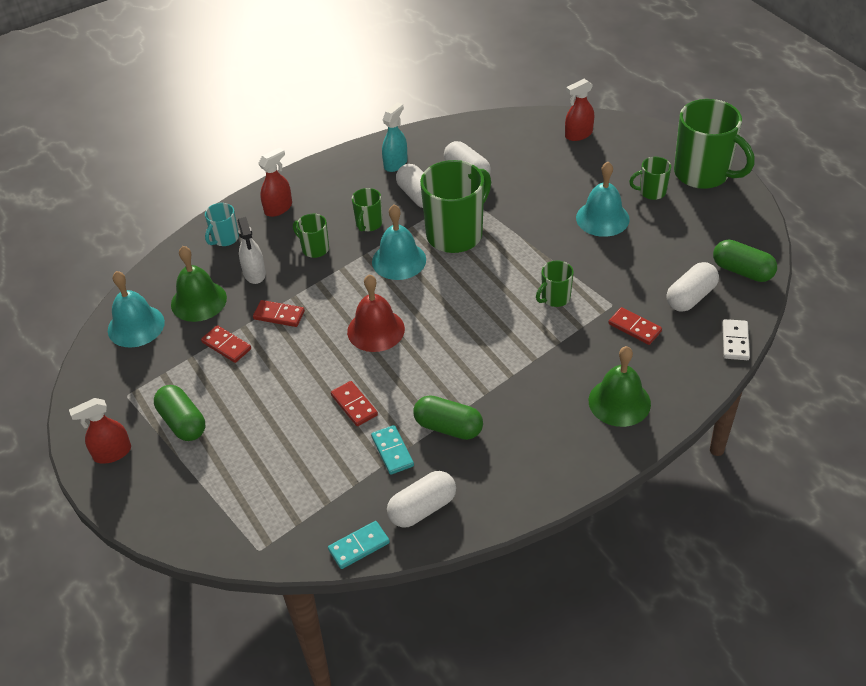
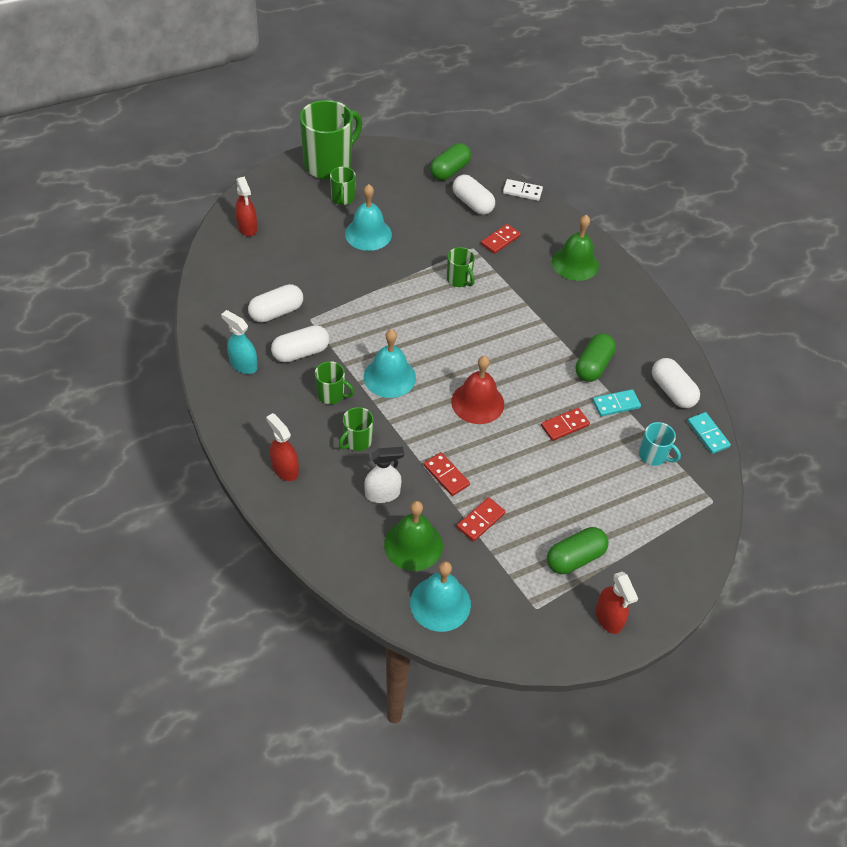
camera: 90 degrees left, 5 degrees up
(225, 238) = (321, 519): turquoise mug -> turquoise mug (653, 455)
(279, 315) = (446, 475): red domino -> red domino turned 60 degrees counterclockwise
(456, 234) = (364, 332): green mug -> none

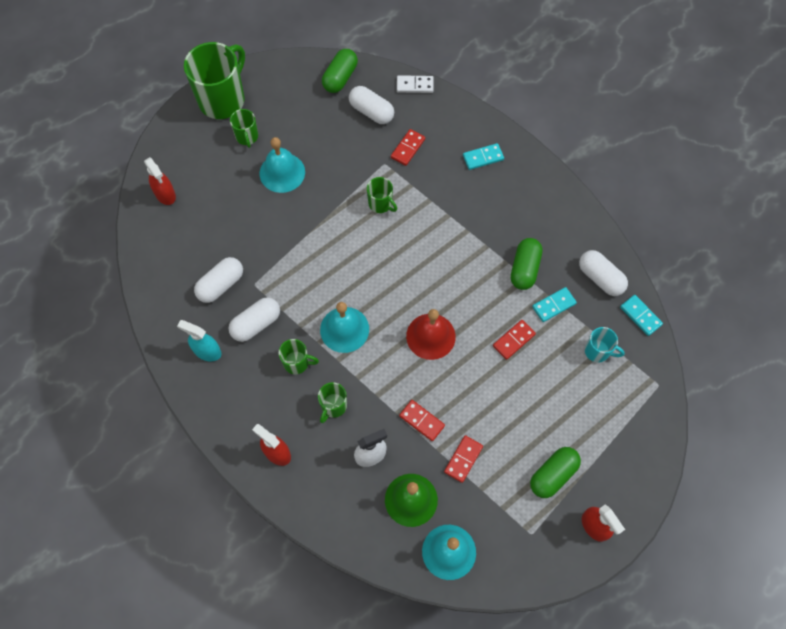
camera: 10 degrees left, 15 degrees up
(575, 263) = (483, 157): green bell -> turquoise domino

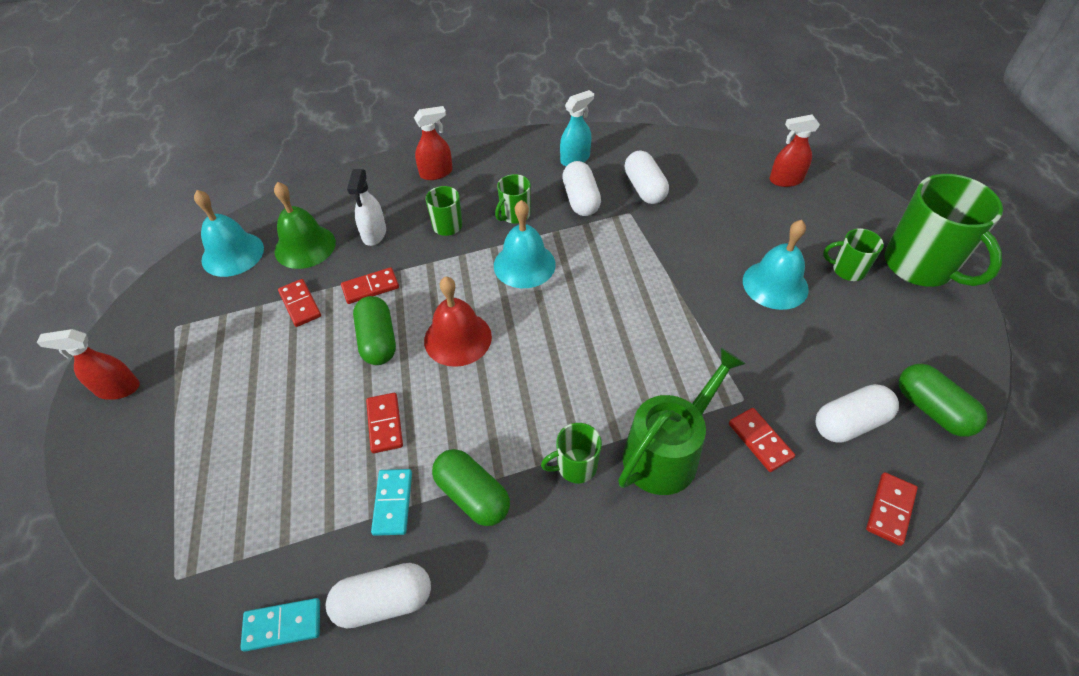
camera: 120 degrees right, 15 degrees down
(380, 204) = (676, 367): green mug -> green mug (575, 466)
(415, 85) = (890, 509): white domino -> red domino
(442, 188) = (666, 452): none -> green watering can
(483, 157) = (698, 542): turquoise domino -> none
(553, 475) = (204, 378): green capsule -> green capsule (378, 340)
(598, 351) = (287, 522): turquoise mug -> none

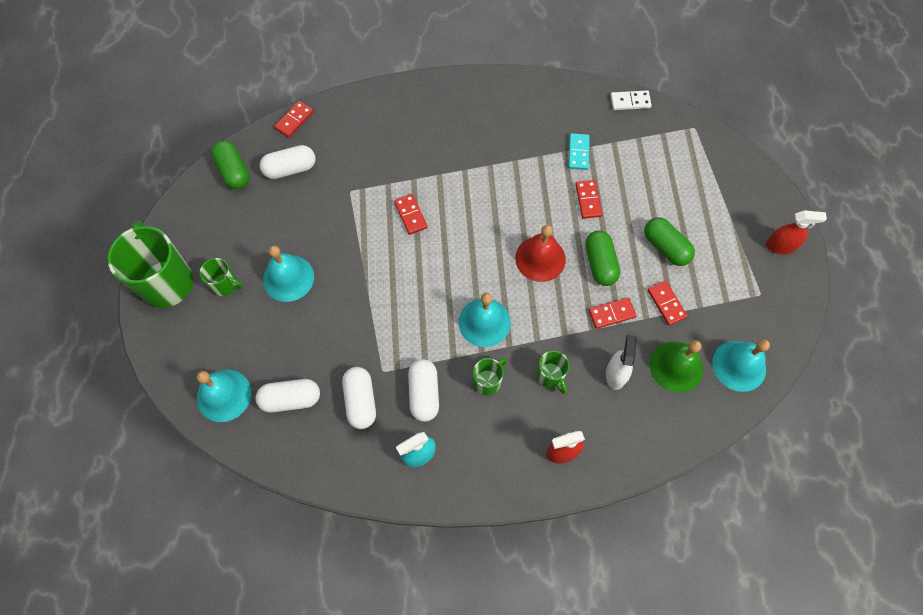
camera: 175 degrees left, 15 degrees up
(282, 625) = (630, 101): turquoise domino -> white domino
(384, 601) = (579, 106): white capsule -> white capsule (291, 399)
(472, 495) = (531, 152): green capsule -> green capsule (665, 247)
(575, 466) = (468, 161): green mug -> none
(666, 452) = (410, 163): green watering can -> none
(760, 441) = (350, 164): red domino -> red domino (410, 215)
(785, 180) = (224, 395): red spray bottle -> turquoise bell

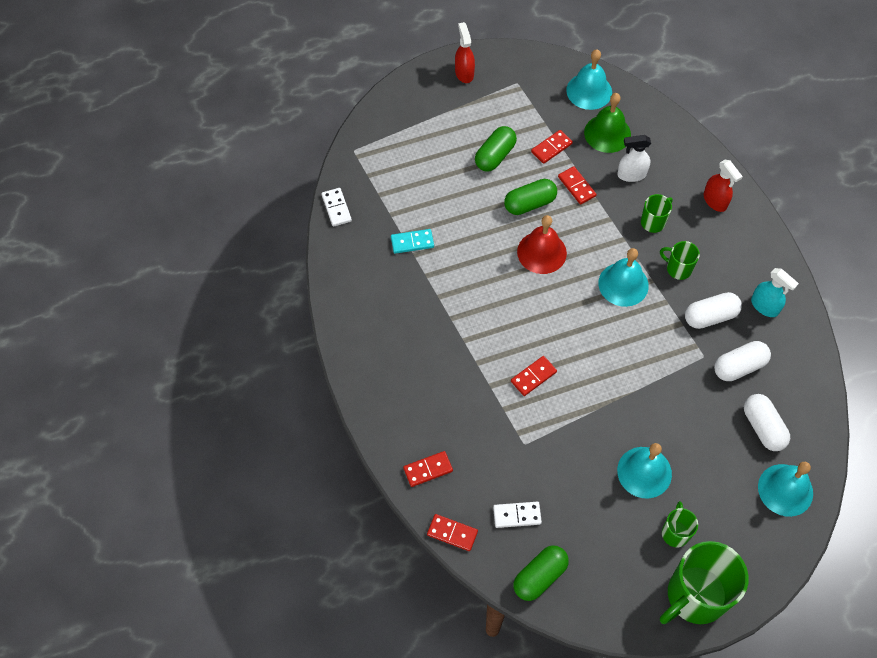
camera: 105 degrees left, 5 degrees down
(290, 169) = (517, 515): white capsule -> white domino
(588, 200) = (465, 224): red domino -> red domino (428, 470)

